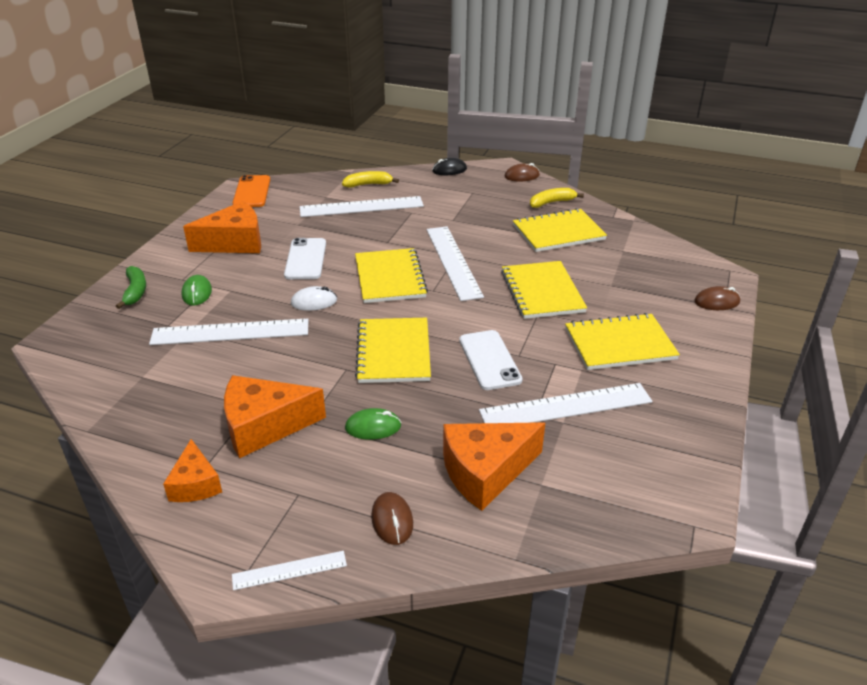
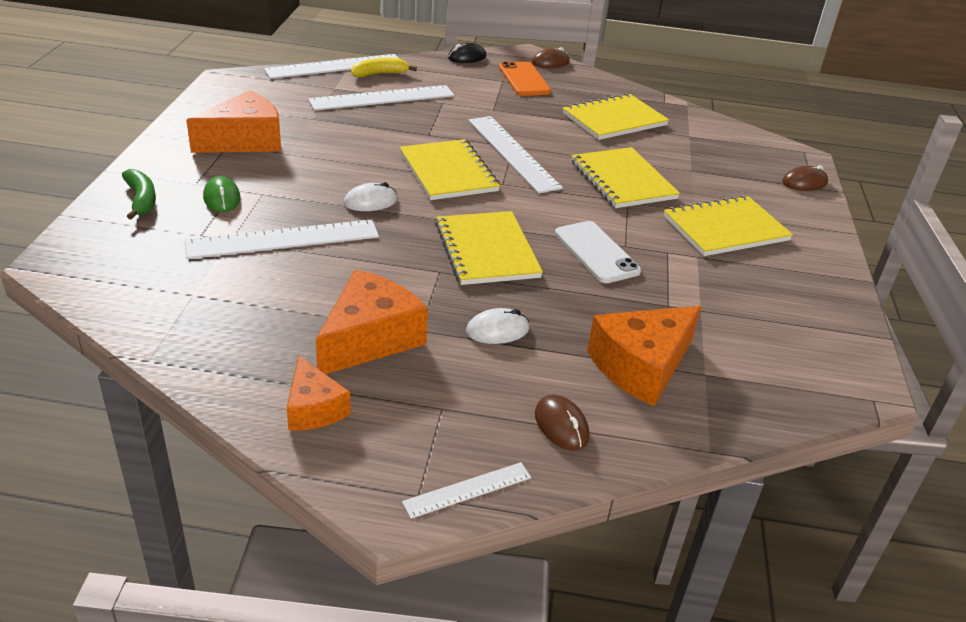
camera: 15 degrees left, 0 degrees up
(252, 192) = (242, 84): orange phone -> orange phone (524, 79)
(264, 426) = (370, 339): orange cheese -> orange cheese turned 150 degrees clockwise
(306, 259) = (340, 156): white phone -> none
(373, 427) = (497, 330): green mouse -> white mouse
(551, 202) = (594, 89): yellow banana -> none
(566, 406) = (697, 294): white ruler -> white ruler (334, 66)

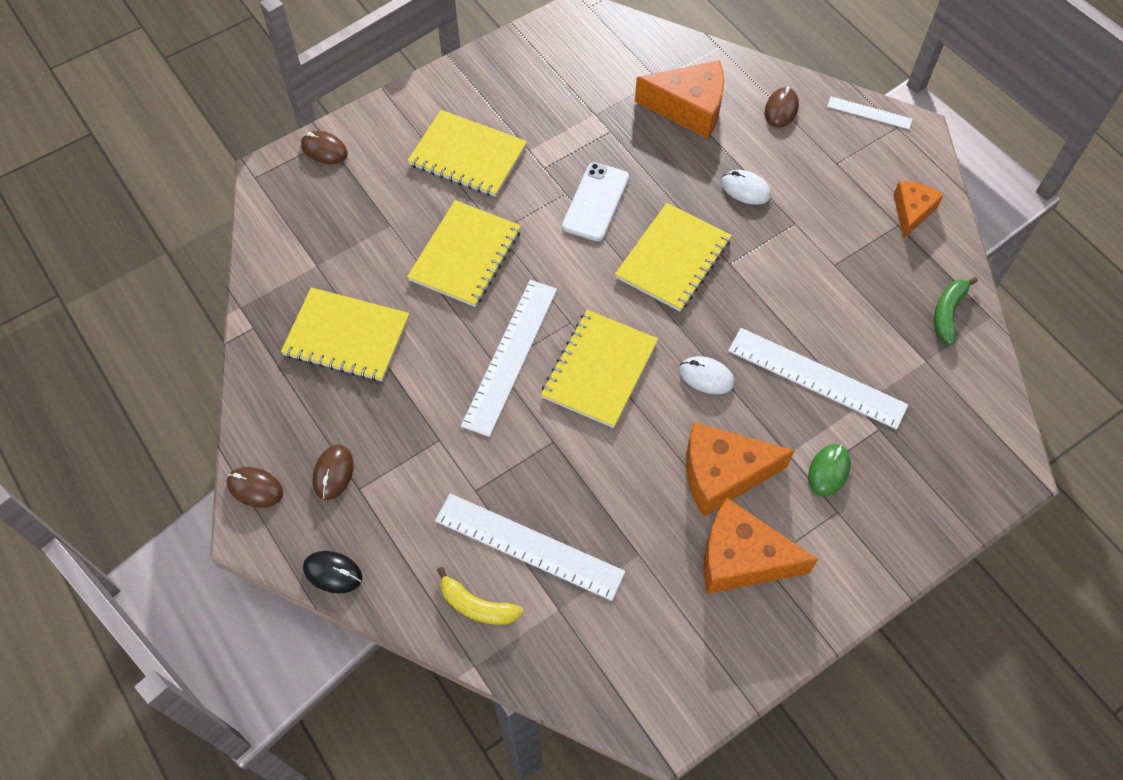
camera: 130 degrees left, 25 degrees up
(141, 199) = (900, 518): green banana -> green banana (948, 313)
(334, 66) = (511, 665): white ruler -> none
(370, 339) = (834, 238): orange cheese -> orange cheese (722, 474)
(524, 79) = (333, 473): orange phone -> brown mouse

